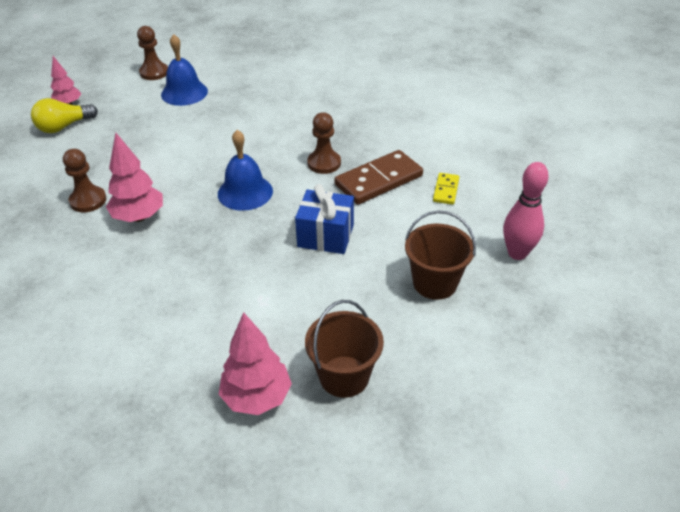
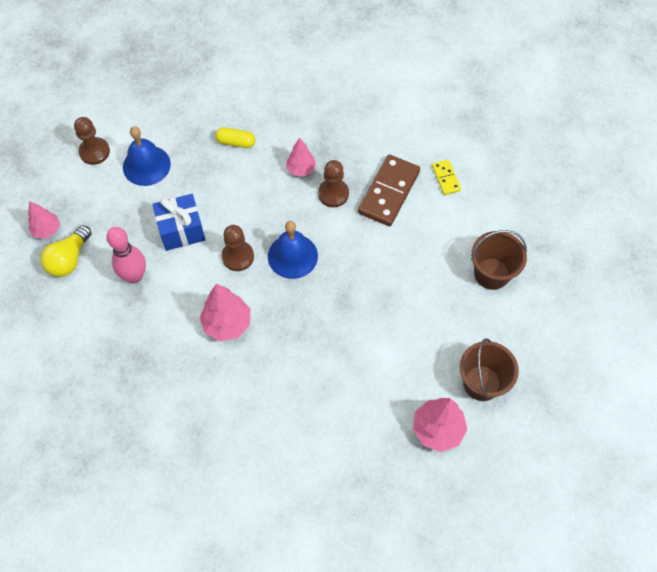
camera: 30 degrees left, 20 degrees up
(88, 200) = (169, 328): brown pawn -> brown pawn (238, 256)
(270, 102) = (236, 142): none -> yellow capsule
(310, 137) = (301, 169): none -> pink tree
(325, 236) = (387, 269): blue gift -> blue gift (181, 230)
(517, 253) = (531, 217): pink bowling pin -> pink bowling pin (135, 276)

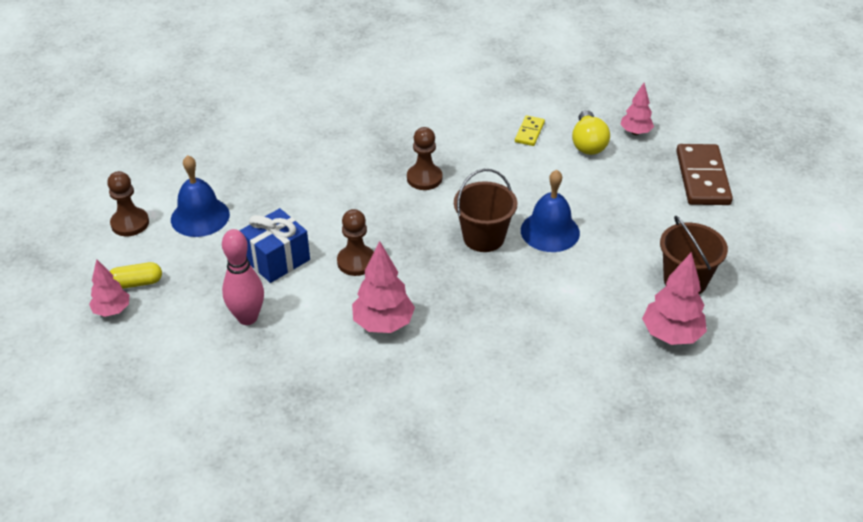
camera: 25 degrees left, 20 degrees down
(69, 259) = (157, 328): yellow light bulb -> yellow light bulb (588, 144)
(236, 142) = (290, 168): yellow capsule -> yellow capsule (136, 283)
(292, 256) = (416, 242): blue bell -> blue bell (550, 231)
(301, 169) = (376, 169): pink tree -> pink tree (635, 132)
(389, 192) = (481, 160): brown domino -> brown domino (702, 178)
(445, 178) = (529, 132): yellow domino -> yellow domino turned 60 degrees clockwise
(491, 273) = (628, 191): brown bucket -> brown bucket (483, 237)

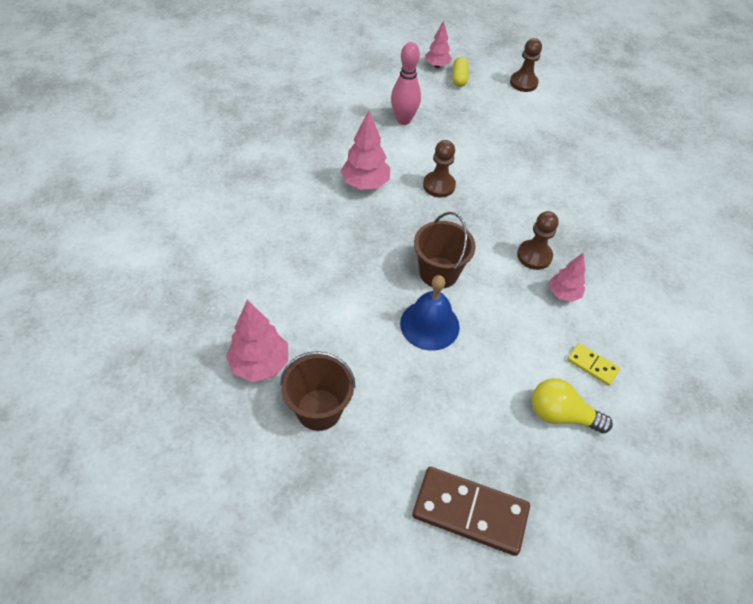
camera: 105 degrees right, 10 degrees up
(200, 217) = (521, 115): blue bell -> none
(277, 259) = (458, 144): blue gift -> none
(635, 132) = (574, 476): pink tree -> pink tree (563, 294)

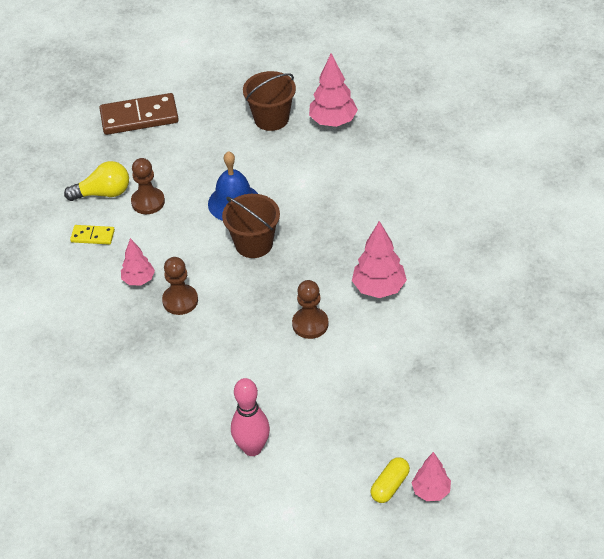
camera: 155 degrees right, 5 degrees down
(403, 120) = (404, 383): pink bowling pin -> pink bowling pin (252, 448)
(459, 78) = (390, 486): yellow capsule -> yellow capsule turned 60 degrees clockwise
(523, 83) = (308, 526): brown pawn -> brown pawn (148, 202)

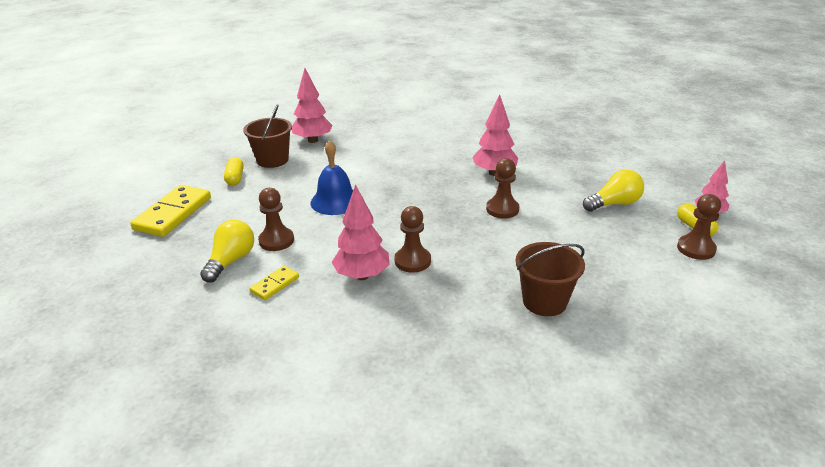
camera: 60 degrees left, 15 degrees down
(139, 117) = (173, 213): brown domino -> yellow domino
(139, 280) = (362, 275): pink tree -> pink tree, size x1.56
(220, 115) = (235, 178): none -> yellow capsule
(252, 448) = (617, 277): pink bowling pin -> none
(254, 244) = (390, 206): brown bucket -> brown bucket (544, 301)
(347, 496) = (696, 249): none -> brown pawn
(389, 407) = (614, 204): none -> yellow light bulb

